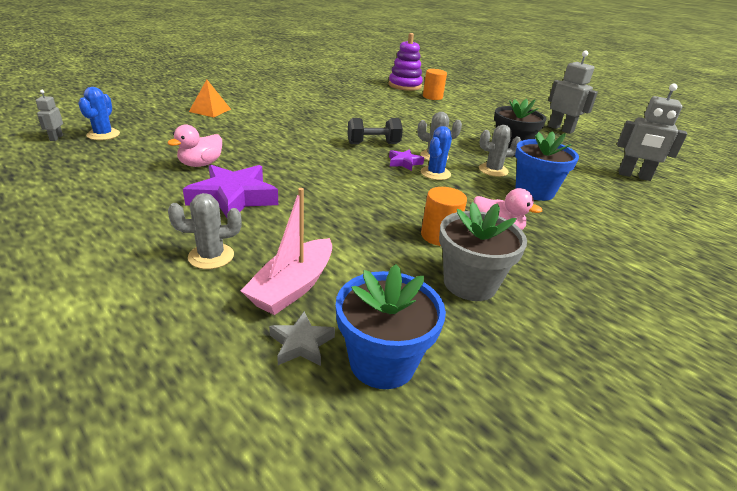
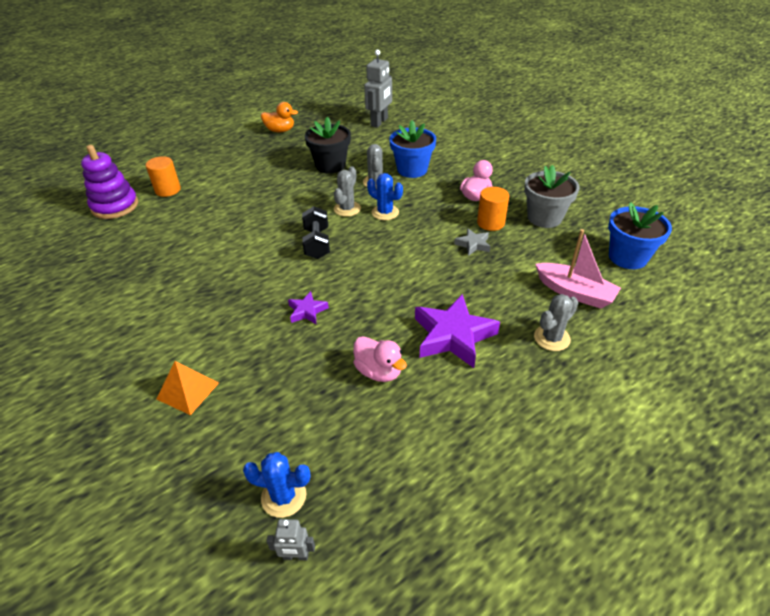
camera: 80 degrees left, 10 degrees up
(211, 256) = (552, 338): grey cactus -> grey cactus turned 60 degrees clockwise
(301, 344) = (627, 287): grey star -> grey star (473, 244)
(404, 163) = (363, 227): purple star -> purple star (307, 311)
(560, 129) = (280, 130): grey robot -> orange duck

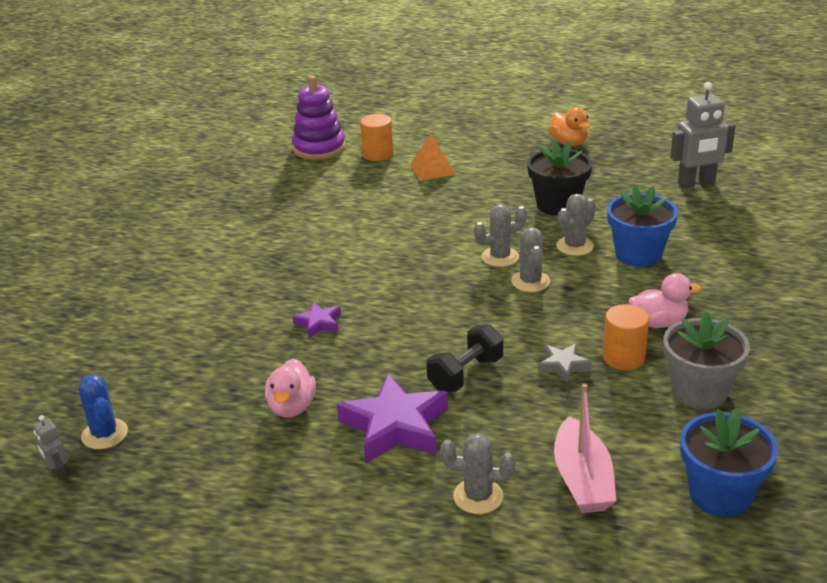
camera: 50 degrees right, 10 degrees down
(188, 390) = (158, 323): orange pyramid -> orange pyramid (432, 169)
(317, 243) = (419, 273): black dumbbell -> black dumbbell (465, 374)
(385, 212) = (530, 281): blue cactus -> grey cactus

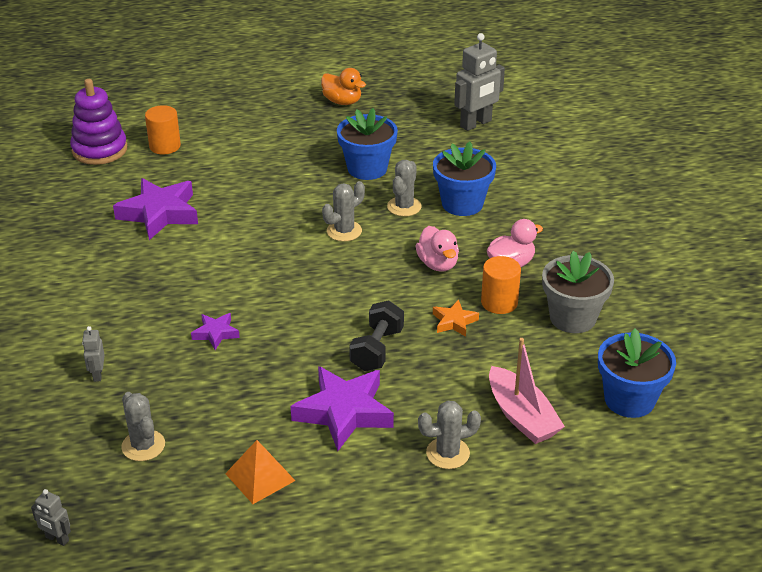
camera: 25 degrees left, 5 degrees up
(105, 434) = (78, 491): blue cactus -> none
(191, 335) = (97, 374): none -> grey robot
(292, 407) = (241, 418): pink duck -> pink duck (438, 264)
(336, 209) = (160, 213): none -> purple star
(432, 169) = (229, 152): orange pyramid -> orange pyramid (260, 477)
(530, 281) = (384, 249): grey cactus -> grey cactus (143, 446)
(558, 205) = (367, 168): black flower pot -> blue flower pot
(563, 366) = (454, 322): grey star -> orange star

